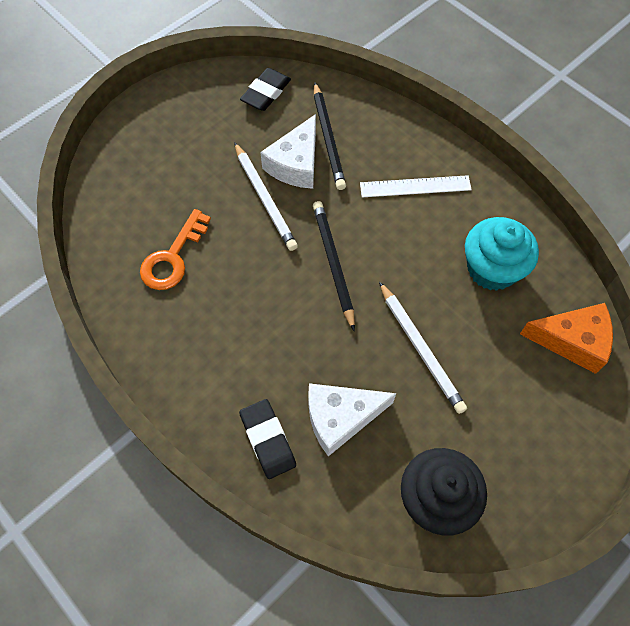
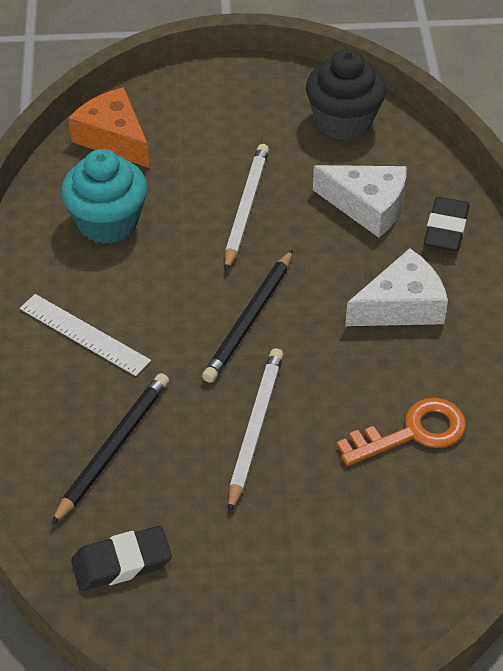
camera: 140 degrees left, 15 degrees down
(296, 164) = (181, 444): white cheese -> white cheese (401, 306)

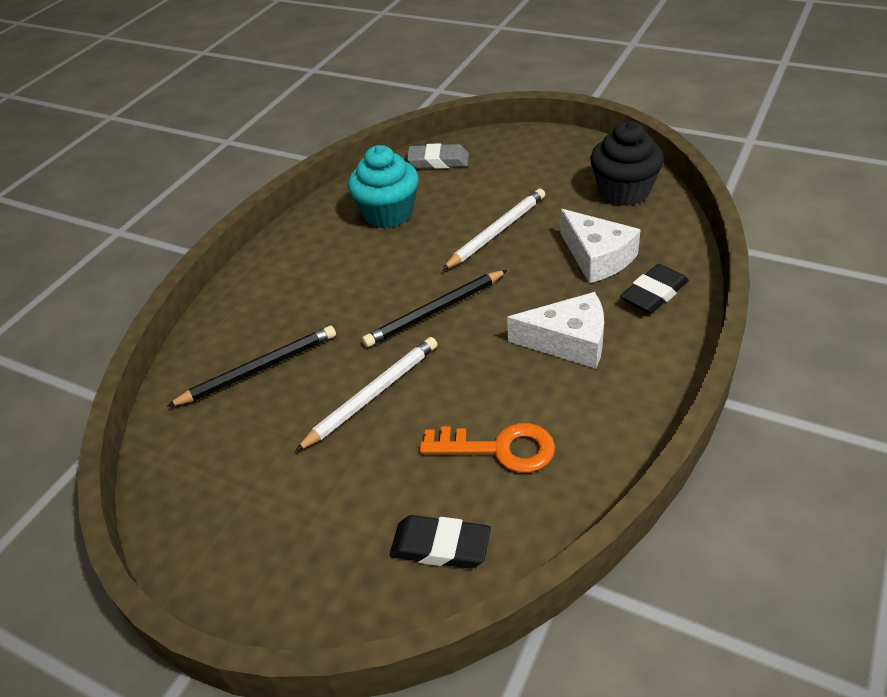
camera: 35 degrees right, 5 degrees down
(84, 334) = (308, 282): white ruler -> none
(113, 138) = (438, 161): orange cheese -> grey eraser
(121, 563) = (191, 457): black eraser -> black eraser (440, 546)

